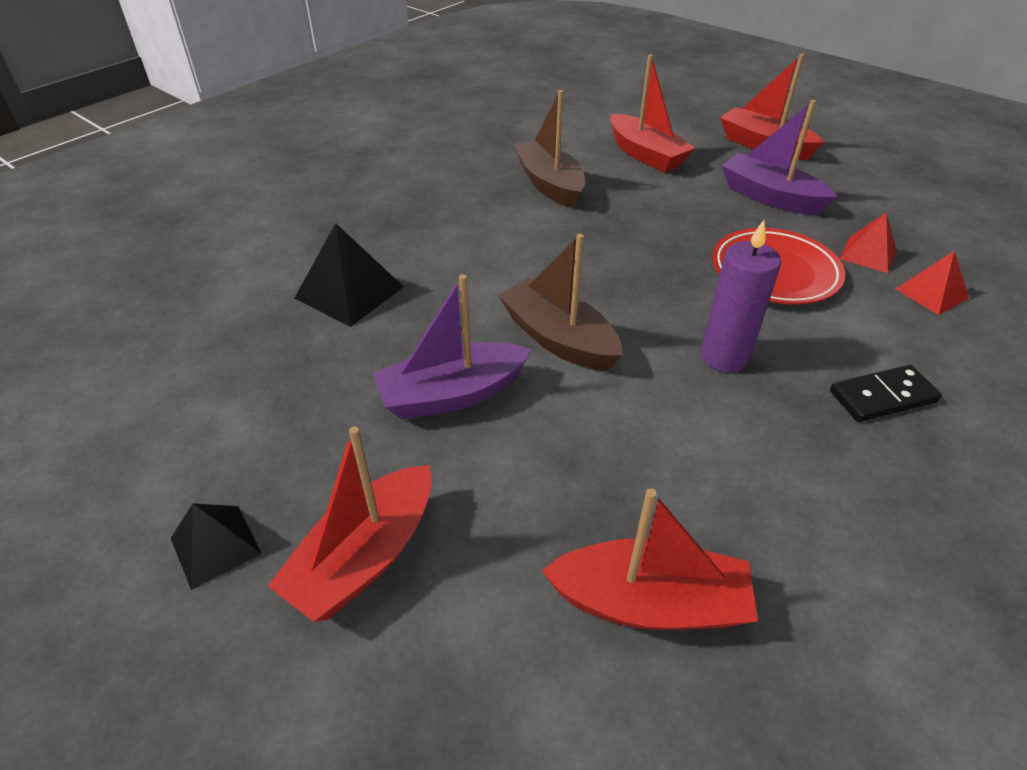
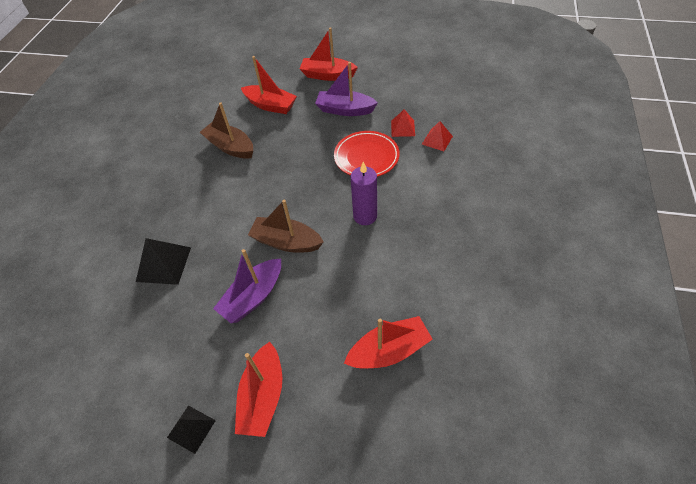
camera: 25 degrees left, 10 degrees up
(882, 397) = (437, 207): black domino -> none

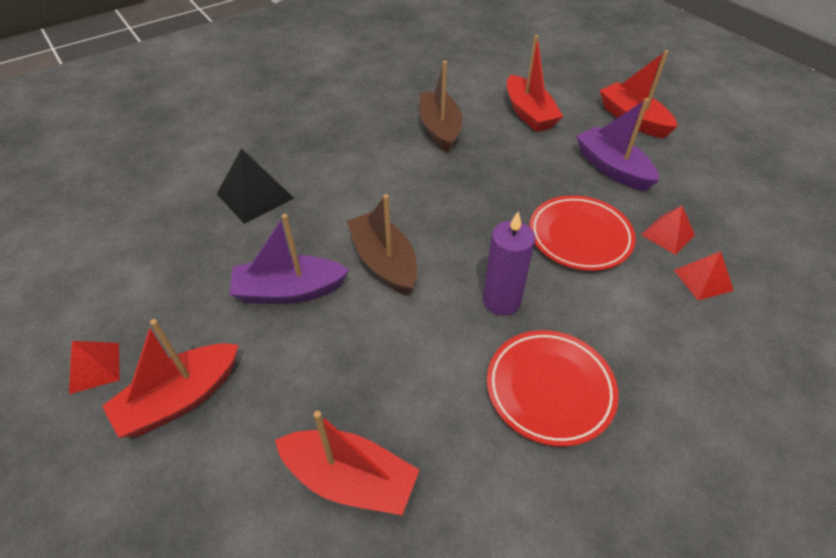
camera: 40 degrees right, 5 degrees down
(191, 429) = (94, 367): black pyramid -> red pyramid
(427, 239) = (549, 389): none -> red plate

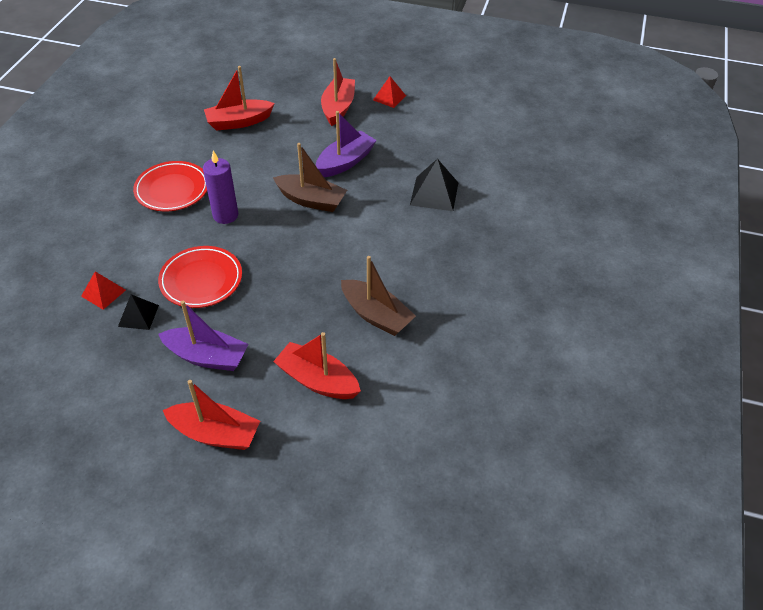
camera: 140 degrees right, 0 degrees up
(667, 234) = (138, 315): red pyramid -> black pyramid

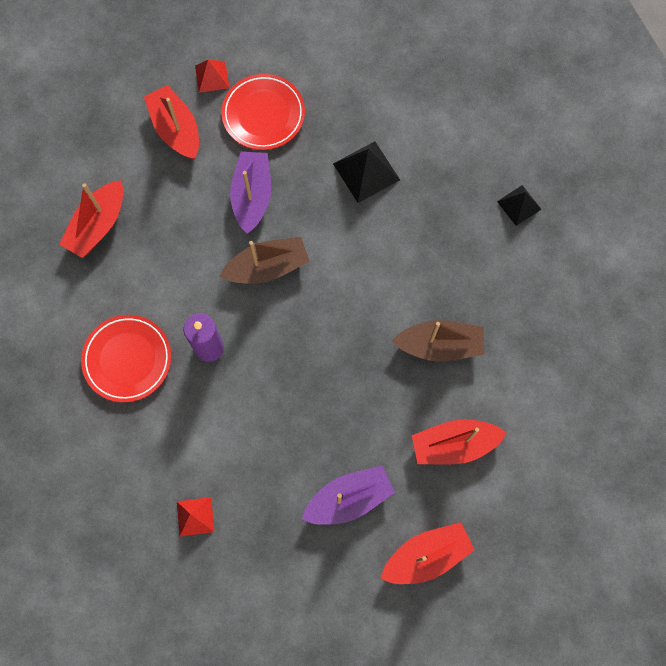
camera: 40 degrees left, 25 degrees up
(138, 315) = (251, 511): black pyramid -> black pyramid (519, 205)
(201, 280) = (264, 432): red plate -> red plate (263, 114)

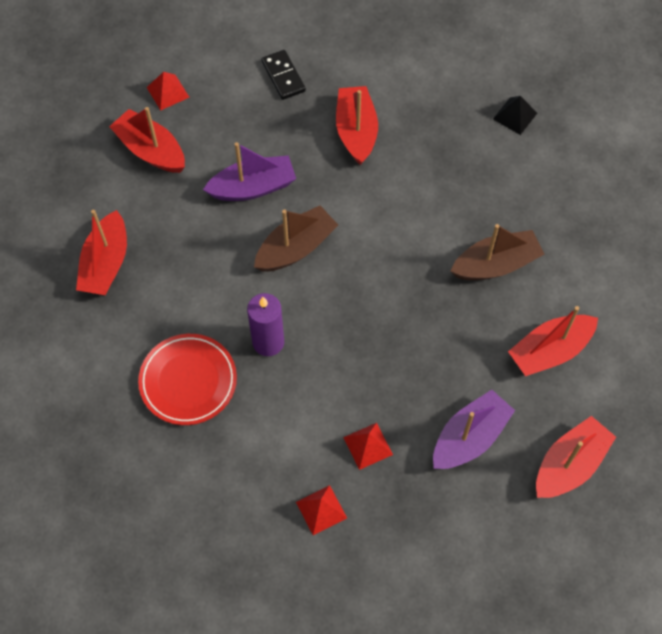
camera: 20 degrees left, 10 degrees down
(252, 196) = (253, 187): purple boat -> purple boat turned 90 degrees clockwise
(257, 474) = (368, 446): none -> red pyramid
(263, 114) = (233, 111): red plate -> none
(321, 95) = (283, 76): none -> black domino
(366, 171) = (356, 131): black pyramid -> red boat

